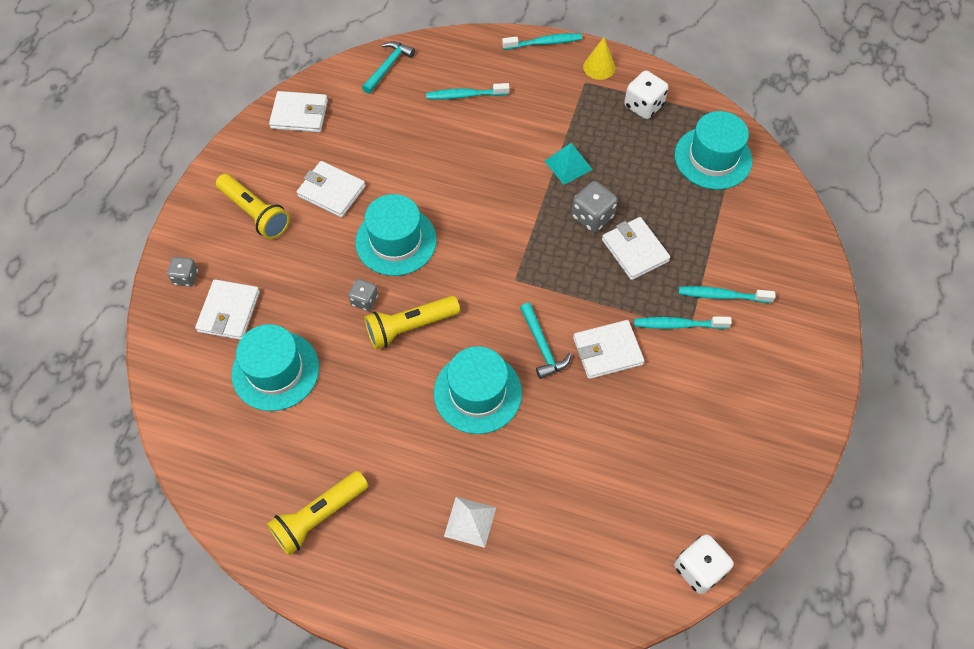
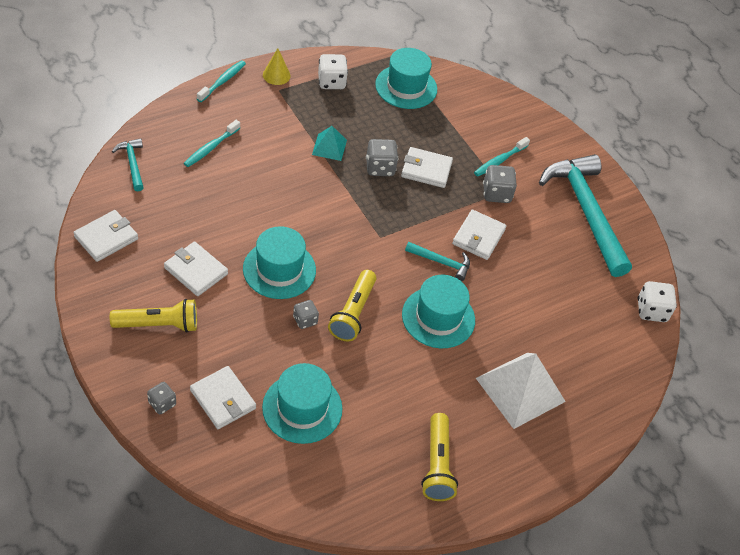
camera: 55 degrees left, 10 degrees down
(331, 191) = (196, 271): white wallet -> white wallet turned 60 degrees clockwise
(470, 521) = (520, 389): white pyramid -> white pyramid, size x1.89
(678, 325) = (496, 194): turquoise toothbrush -> grey dice
(753, 414) = (585, 211): none -> turquoise hammer

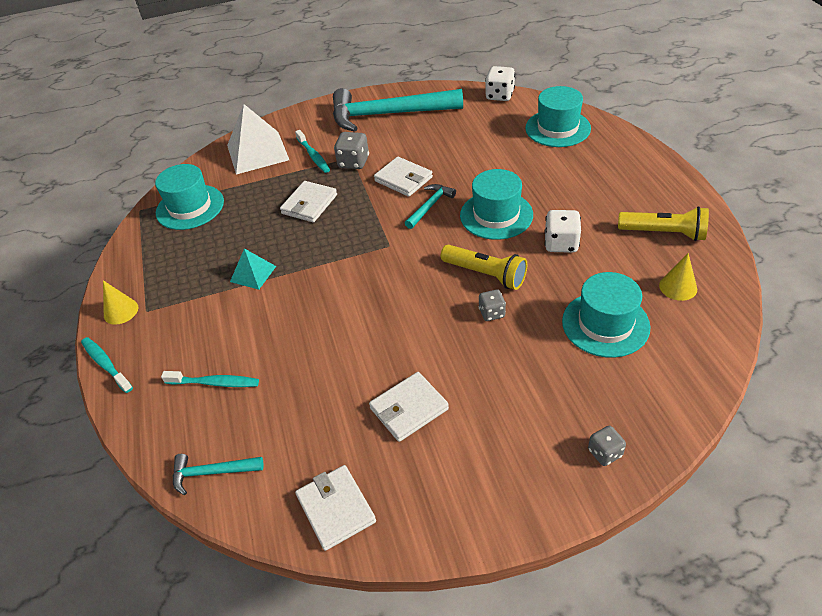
camera: 65 degrees left, 5 degrees down
(158, 324) = (487, 452): yellow flashlight -> none
(211, 148) = (214, 383): turquoise toothbrush -> turquoise toothbrush turned 45 degrees counterclockwise
(223, 399) = (597, 392): white wallet -> none
(279, 269) = (419, 329): turquoise hat -> turquoise hat (557, 128)
(331, 82) = (155, 264): white dice -> white dice (561, 244)
(359, 471) = (678, 287): none -> yellow cone
(380, 168) = (296, 237): grey dice -> none
(520, 389) = (579, 174): white pyramid -> white pyramid (257, 152)

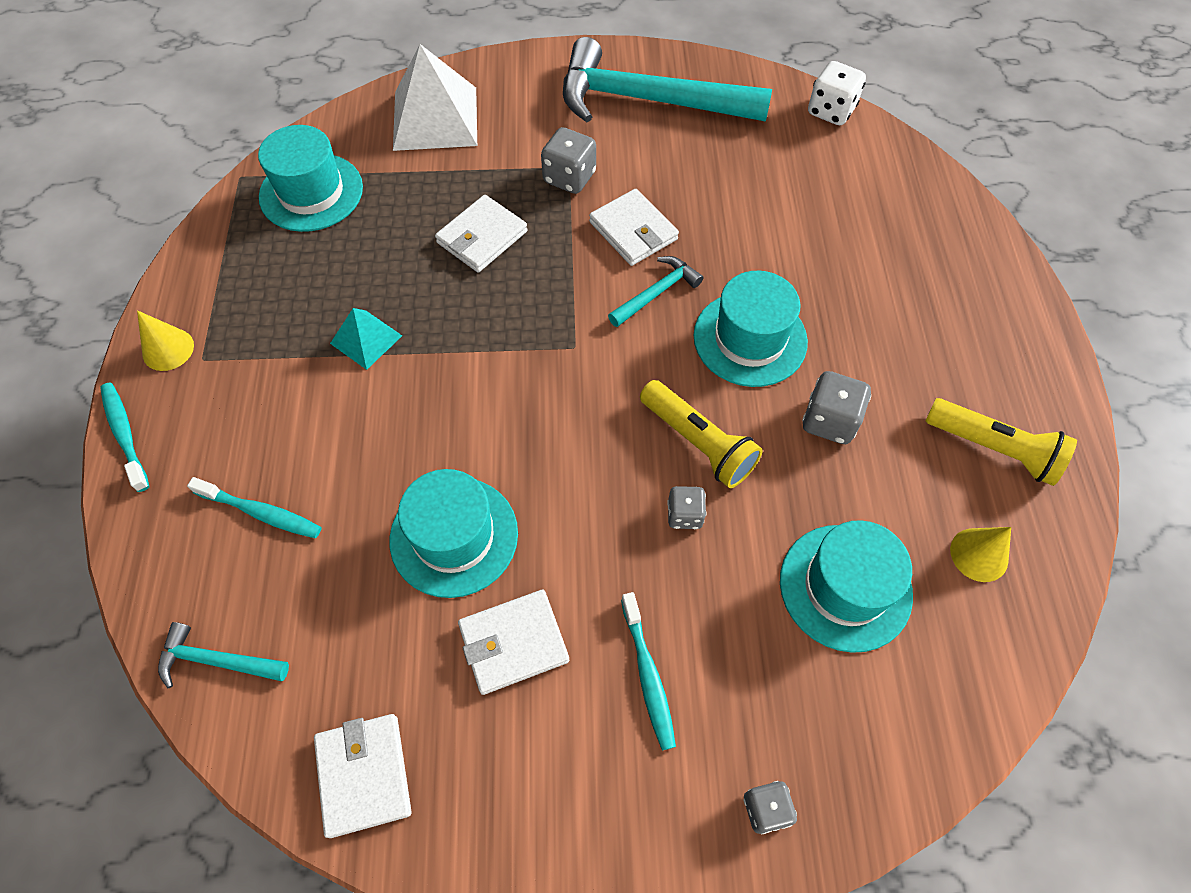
camera: 10 degrees right, 15 degrees up
(313, 156) = (514, 148): turquoise toothbrush -> turquoise toothbrush (648, 675)
(557, 128) = (899, 200): turquoise hat -> turquoise hat (454, 536)
(561, 244) = (829, 421): white dice -> grey dice

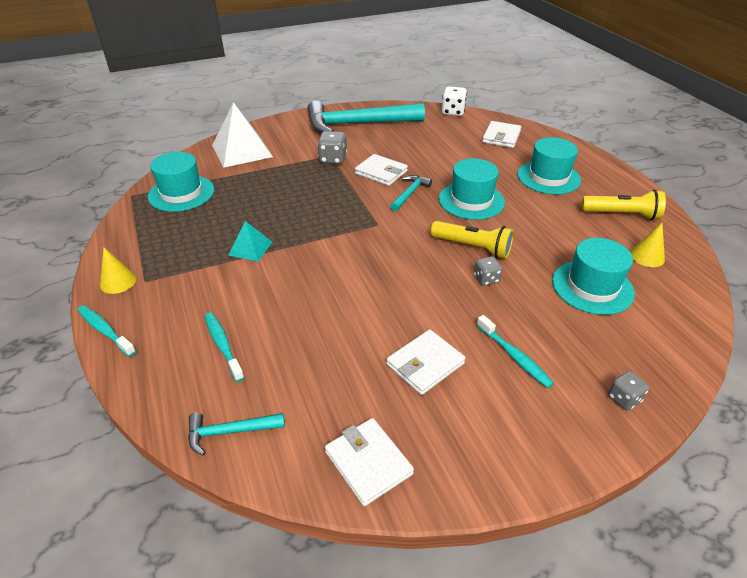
camera: 20 degrees left, 20 degrees down
(261, 513) = (223, 345): turquoise toothbrush -> turquoise toothbrush turned 120 degrees counterclockwise
(454, 536) = (357, 323): turquoise hat -> turquoise hat (548, 177)
(482, 237) = (297, 191): white wallet -> white wallet (501, 137)
(829, 421) = (534, 223): grey dice -> none

